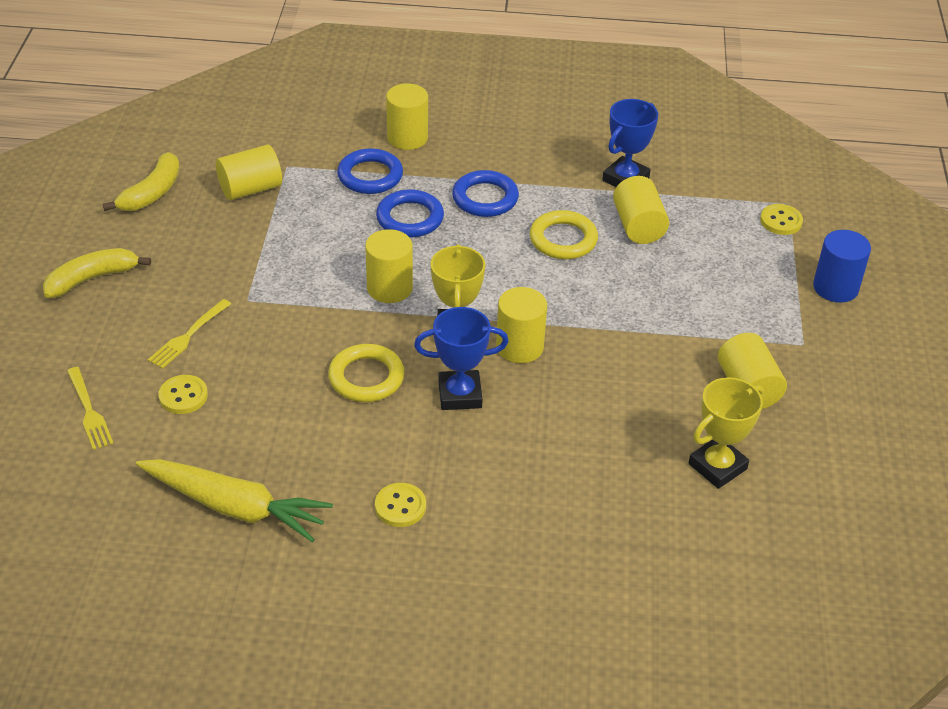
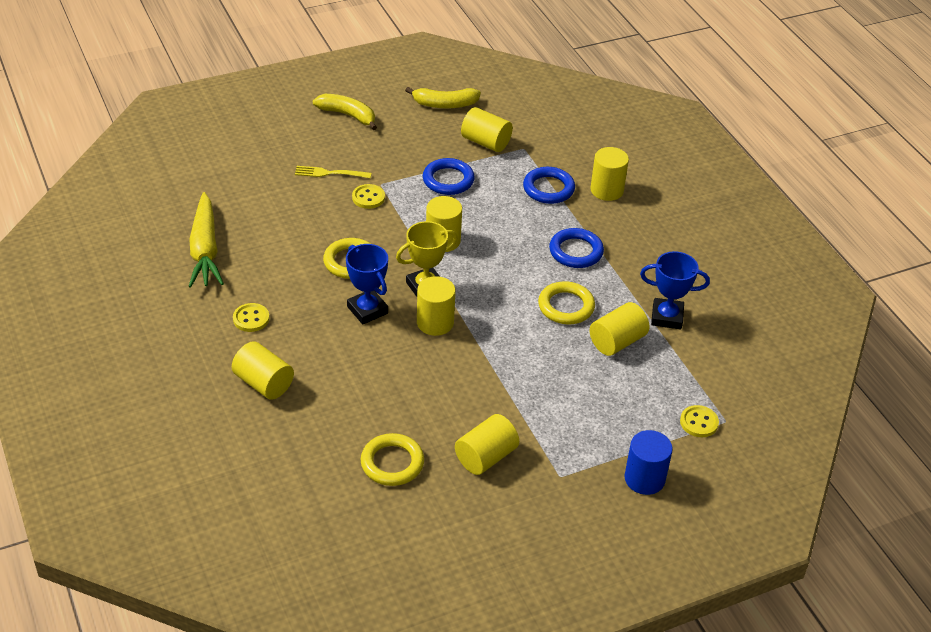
camera: 60 degrees right, 0 degrees up
(89, 411) = (240, 162): yellow fork -> none
(183, 396) = (278, 192): yellow button -> yellow button (368, 197)
(410, 218) = (521, 223): blue ring -> blue ring (448, 180)
(523, 534) = (264, 383): none -> yellow cylinder
(717, 466) = (392, 463): yellow trophy -> yellow ring

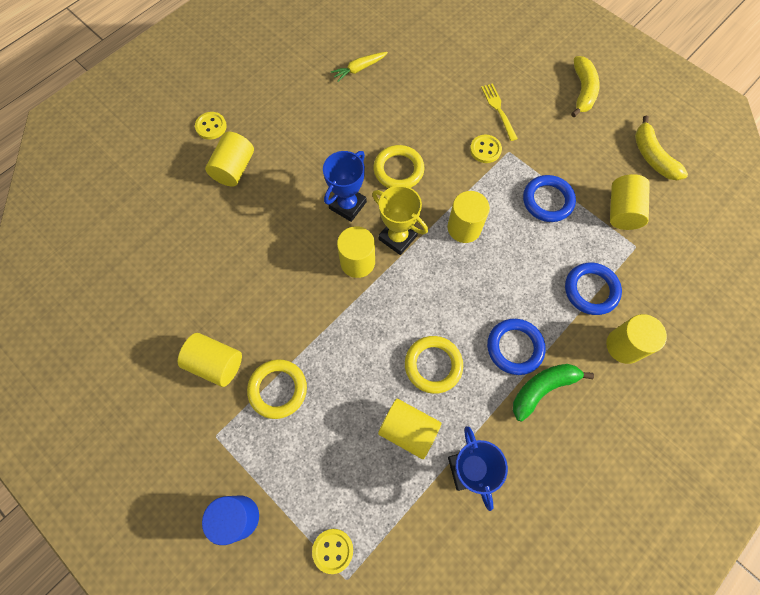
camera: 70 degrees right, 25 degrees up
(205, 249) = (359, 69): yellow carrot -> yellow carrot, size x0.52
(251, 319) = (299, 130): yellow button -> yellow button (211, 126)
(392, 463) = (183, 293): yellow ring -> yellow ring (278, 389)
(620, 249) = (543, 389): none -> green banana

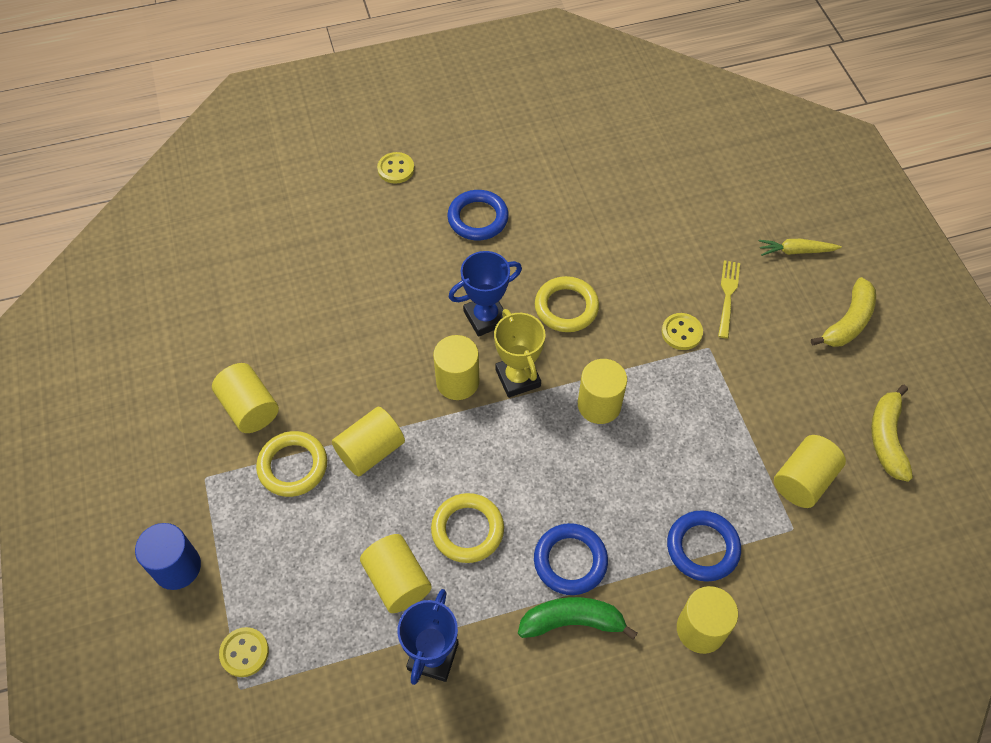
camera: 30 degrees right, 10 degrees down
(234, 168) = (392, 223): yellow cylinder -> yellow cylinder (370, 451)
(359, 69) = (594, 179): yellow carrot -> yellow carrot (796, 251)
(547, 201) = (718, 424): blue ring -> blue ring (478, 218)

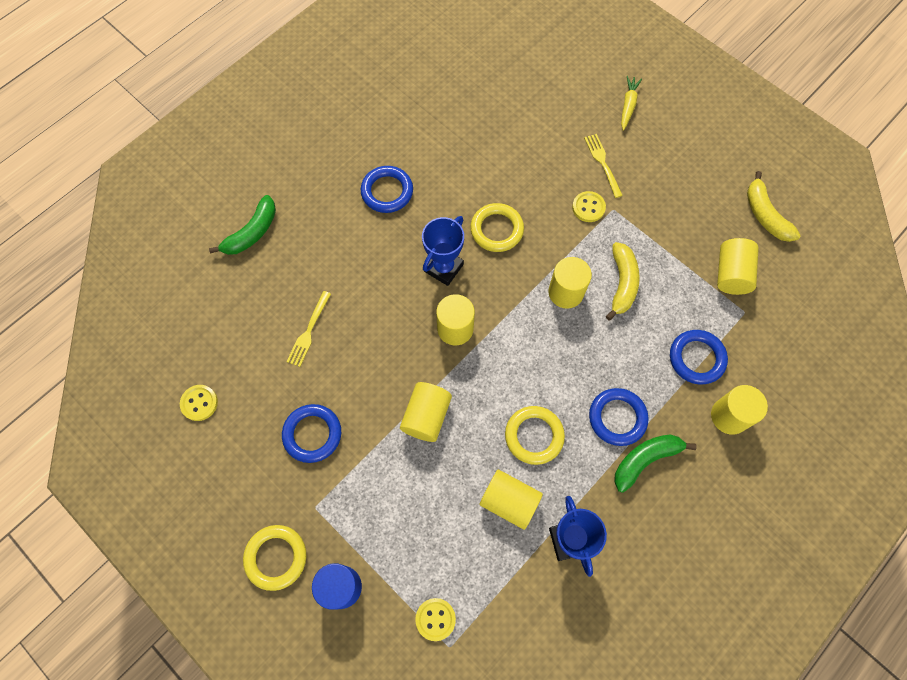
camera: 30 degrees left, 10 degrees up
(249, 408) = (312, 434): yellow cylinder -> blue ring
(293, 466) = (376, 460): yellow ring -> yellow ring (276, 557)
(312, 311) = (308, 331): none -> yellow fork
(321, 195) = (252, 233): none -> green banana
(396, 169) = (297, 182): yellow button -> yellow button (199, 403)
(518, 378) = (496, 302): yellow trophy -> none
(796, 251) = (628, 105): yellow carrot -> yellow carrot turned 135 degrees clockwise
(848, 322) = (692, 142): yellow banana -> yellow banana (622, 283)

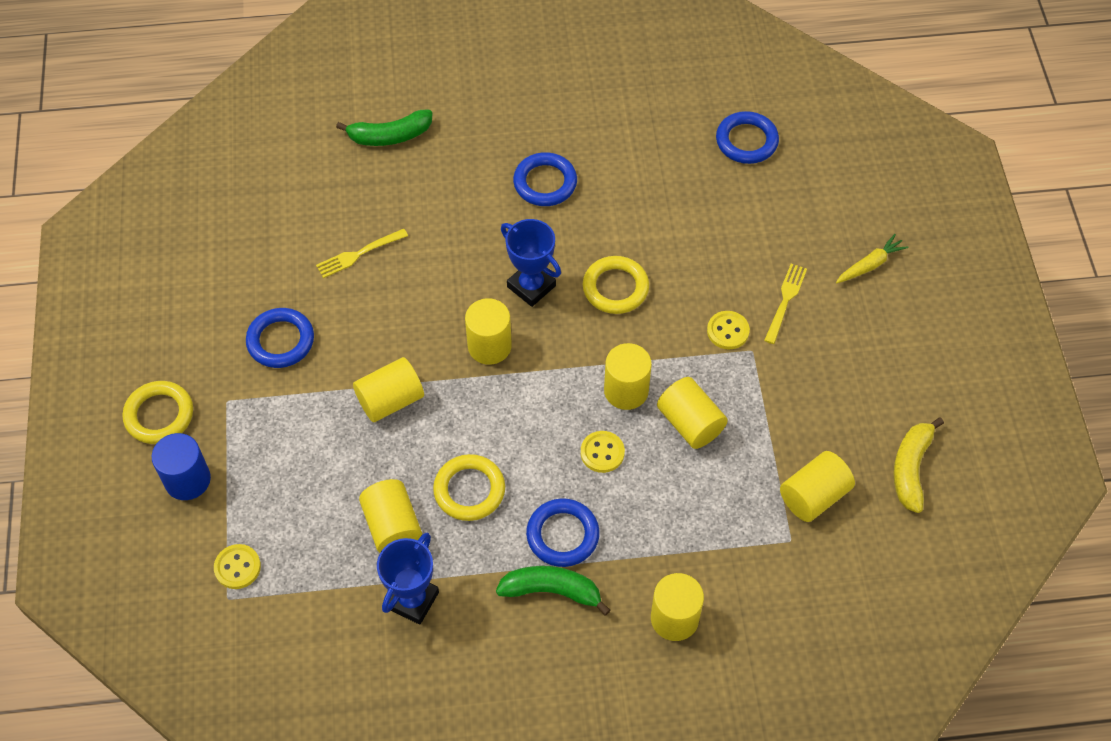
camera: 40 degrees right, 10 degrees down
(199, 403) = (214, 246): yellow button -> yellow button (602, 452)
(444, 268) = (531, 286): blue trophy -> blue trophy turned 60 degrees clockwise
(622, 283) = (690, 423): yellow banana -> yellow cylinder
(696, 358) = (695, 544): blue ring -> blue ring (746, 141)

